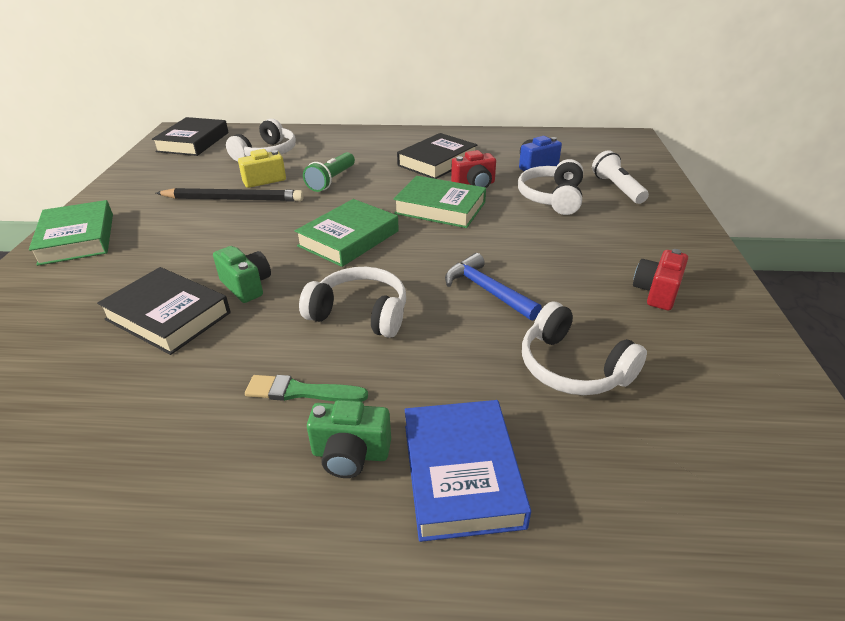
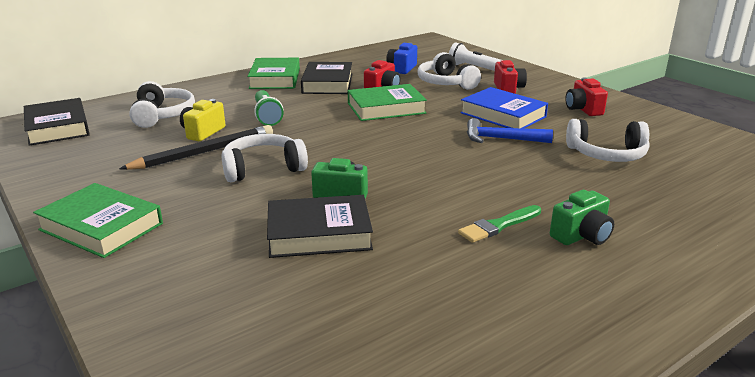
camera: 40 degrees left, 10 degrees down
(349, 238) = (358, 144): green book -> green book (275, 79)
(360, 313) = (452, 177): white headphones -> white headphones (263, 168)
(461, 473) = (643, 216): blue book -> blue book (503, 115)
(610, 229) = (508, 89): none -> red camera

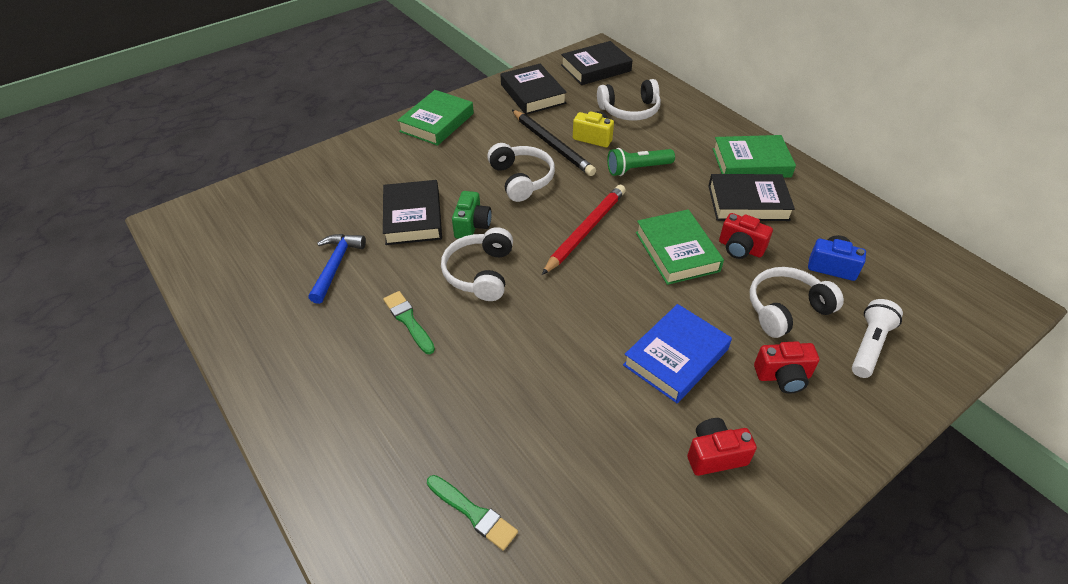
camera: 90 degrees right, 20 degrees up
(83, 162) = (533, 94): none -> black book
(356, 139) = (586, 230): none -> red pencil
(501, 139) = (597, 346): blue hammer -> blue hammer (336, 266)
(581, 236) = (382, 377): green camera -> none
(607, 154) = (559, 444): white headphones -> white headphones (480, 273)
(692, 185) = (473, 513): none -> green brush

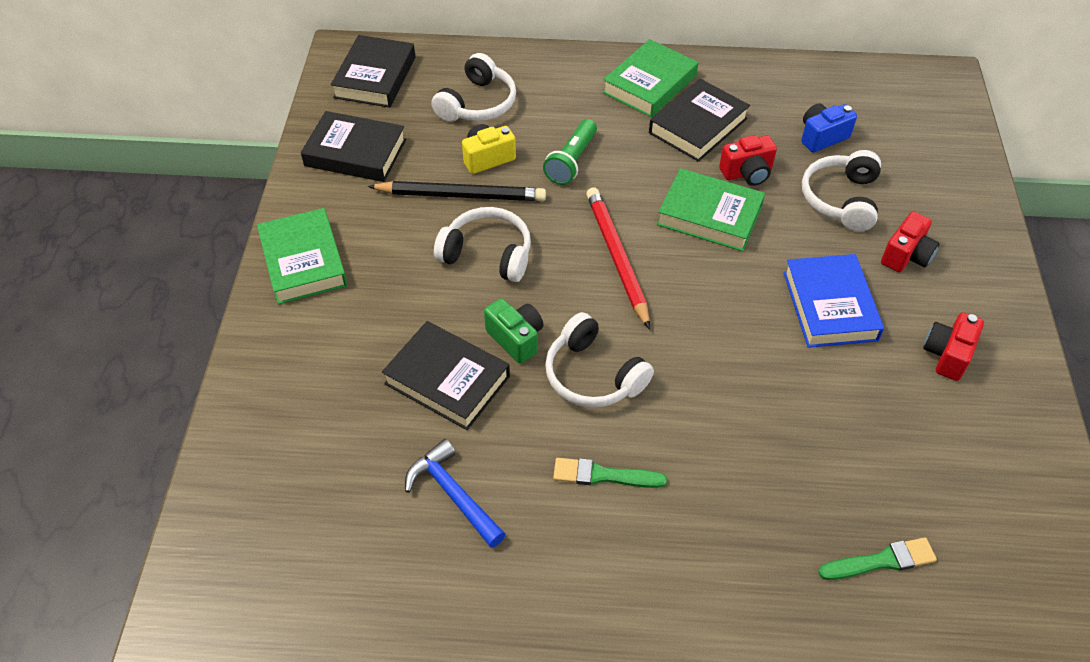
camera: 50 degrees left, 5 degrees up
(869, 346) = (920, 183): white flashlight -> none

